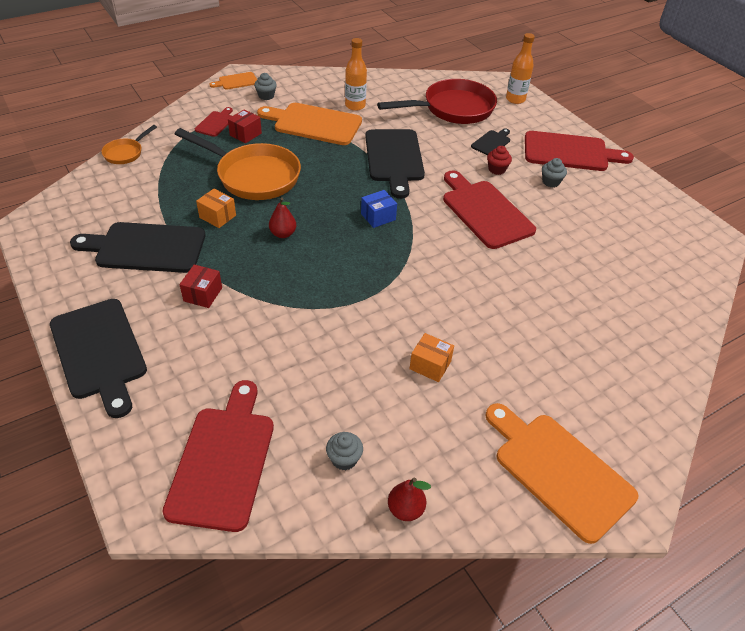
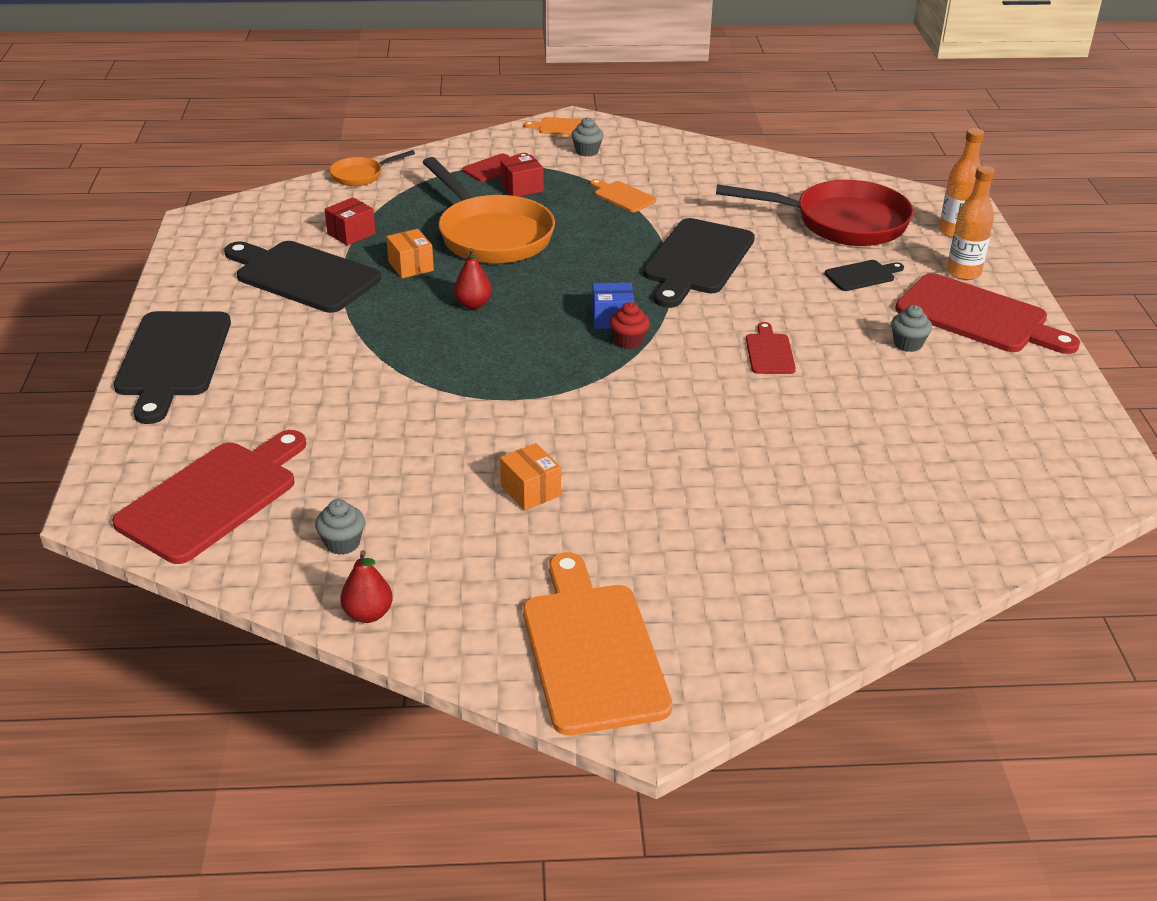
camera: 30 degrees right, 10 degrees down
(203, 294) = (326, 338): red box -> red box (351, 234)
(314, 124) = (622, 196): orange cutting board -> orange cutting board, size x0.48
(355, 106) = (699, 188): orange bottle -> orange bottle (963, 273)
(485, 211) = (769, 352): red cutting board -> red cutting board, size x0.48
(497, 169) = (837, 309): red cupcake -> red cupcake (628, 341)

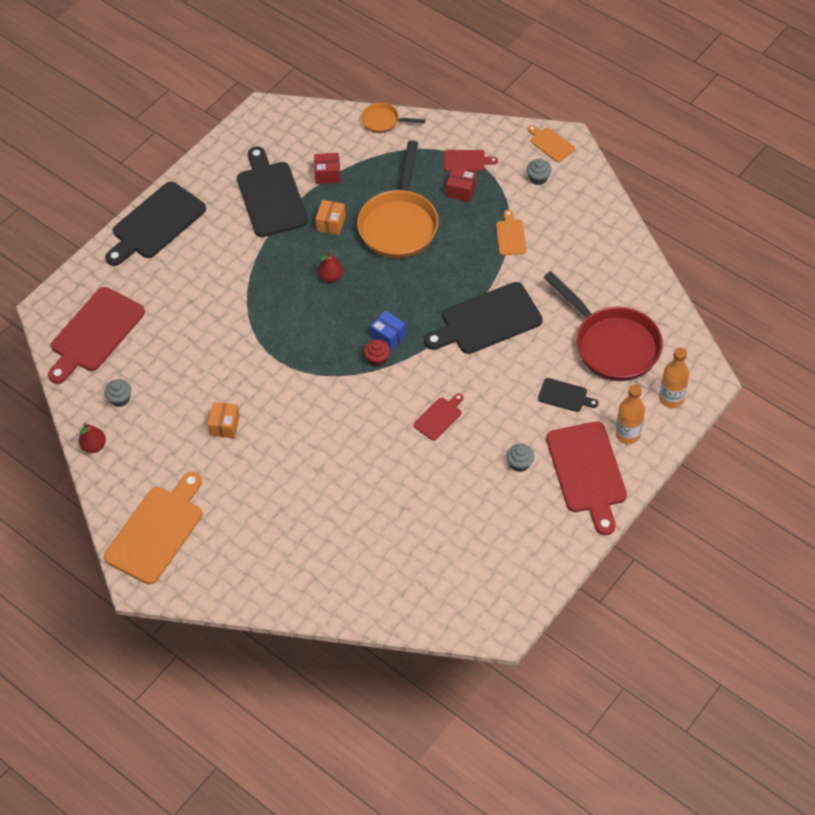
camera: 45 degrees right, 20 degrees up
(213, 498) = (95, 333): red cutting board -> red cutting board turned 135 degrees clockwise

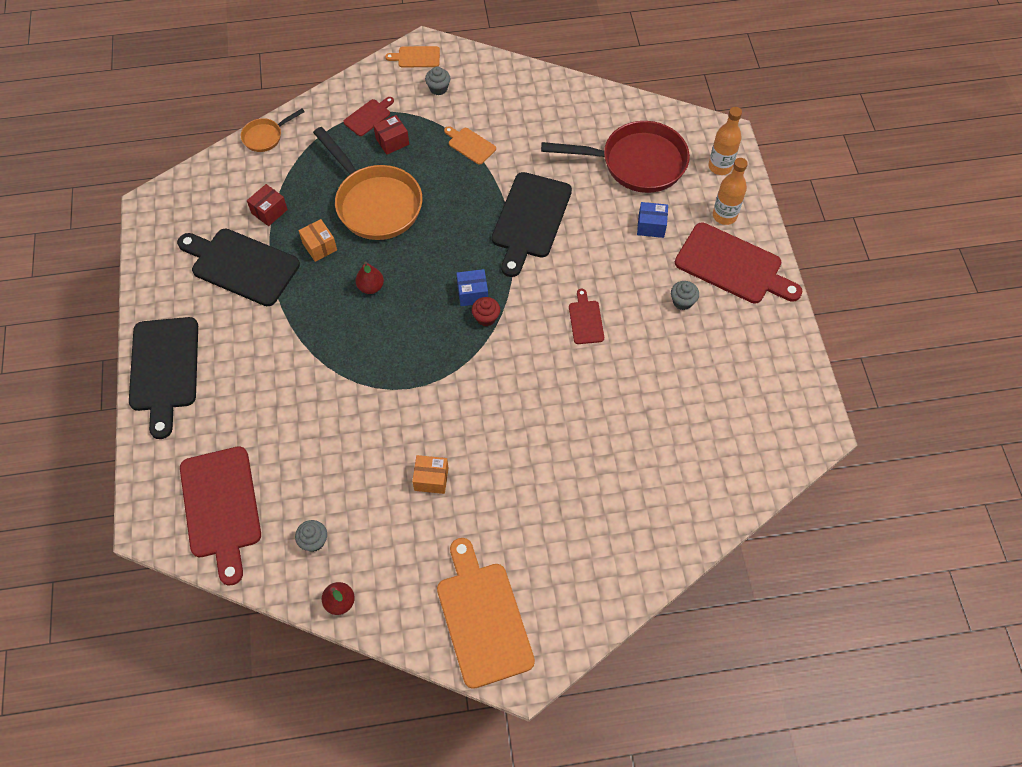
camera: 50 degrees left, 5 degrees up
(225, 426) = (431, 479): orange box -> orange box turned 45 degrees counterclockwise
(565, 396) = (651, 226): black cutting board -> blue box

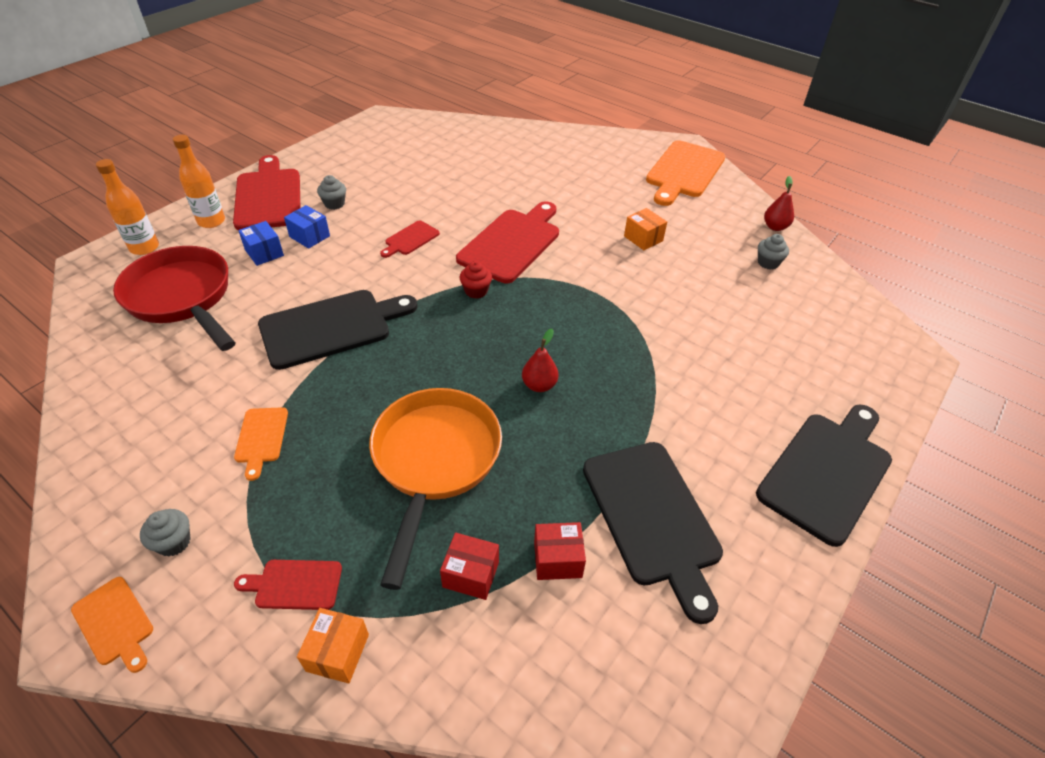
camera: 135 degrees left, 15 degrees down
(221, 507) = (835, 326): red cutting board -> red cutting board (512, 243)
(265, 136) = (447, 693): orange pan -> none
(319, 246) = (544, 465): orange box -> orange box (337, 652)
(392, 141) = (320, 520): red box -> red box (471, 574)
(472, 293) = (461, 313): blue box -> blue box (309, 236)

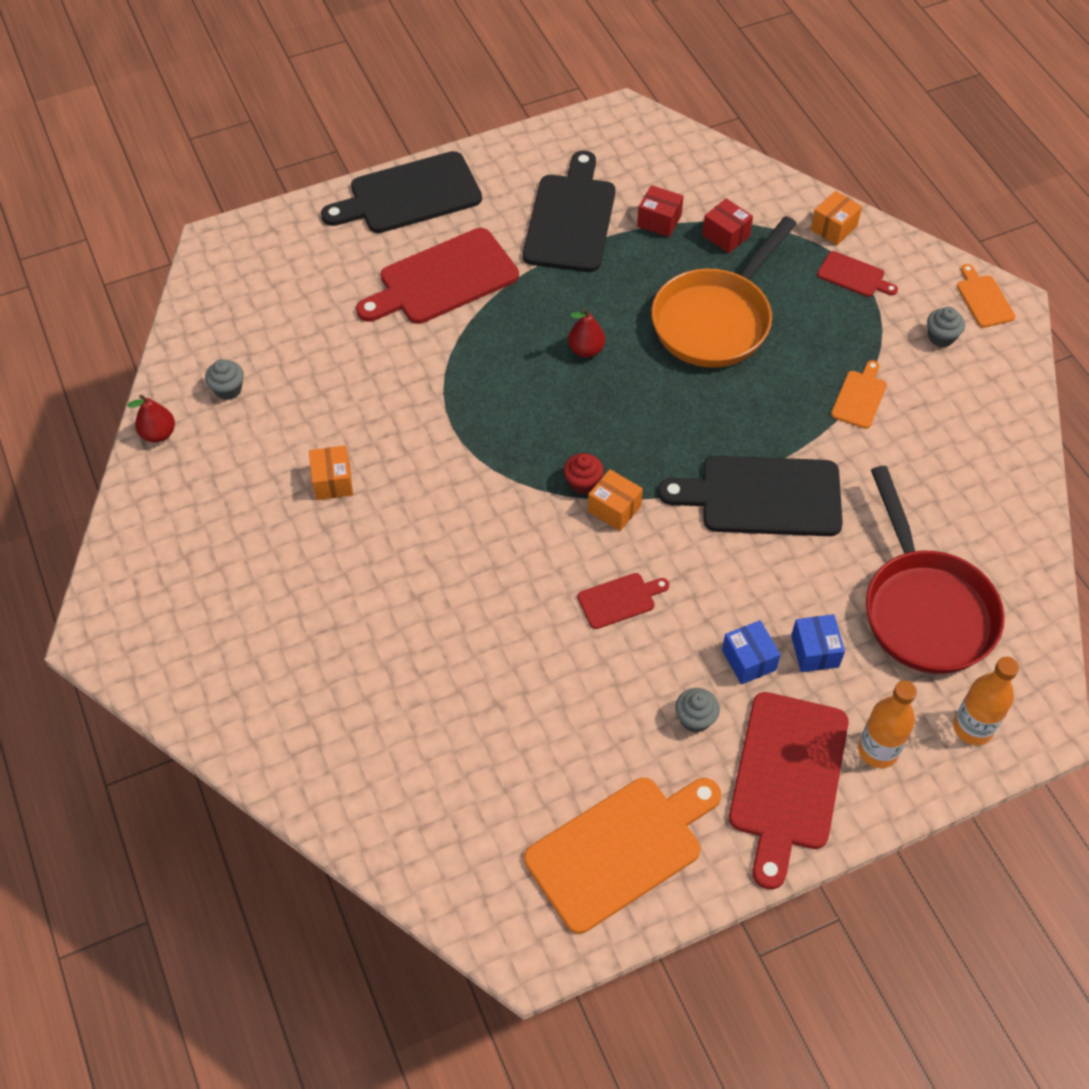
camera: 150 degrees left, 10 degrees up
(443, 283) = (614, 509): none -> orange box
(512, 243) = (496, 540): red cutting board -> red cutting board (443, 279)
(684, 171) = (161, 580): orange cutting board -> orange cutting board (620, 849)

